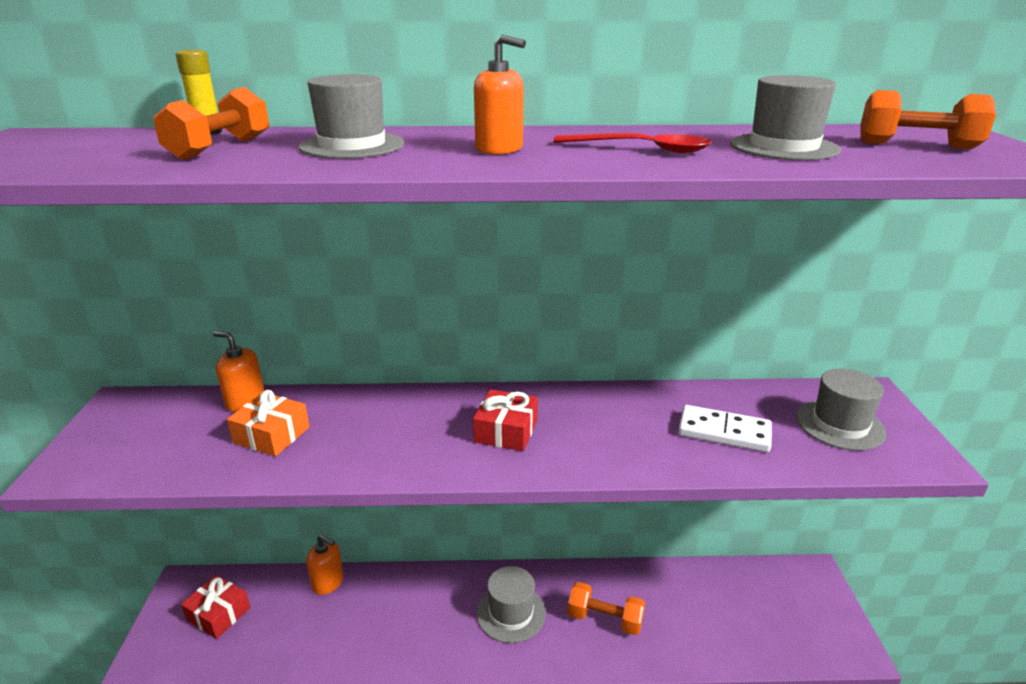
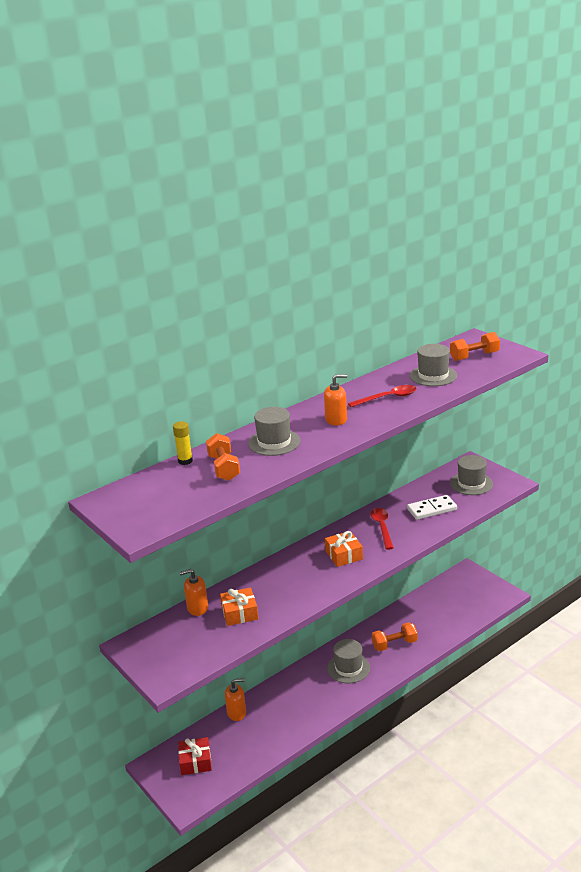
camera: 35 degrees left, 0 degrees up
(506, 431) = (344, 555): red gift -> orange gift
(612, 420) = (382, 527): none -> red spoon

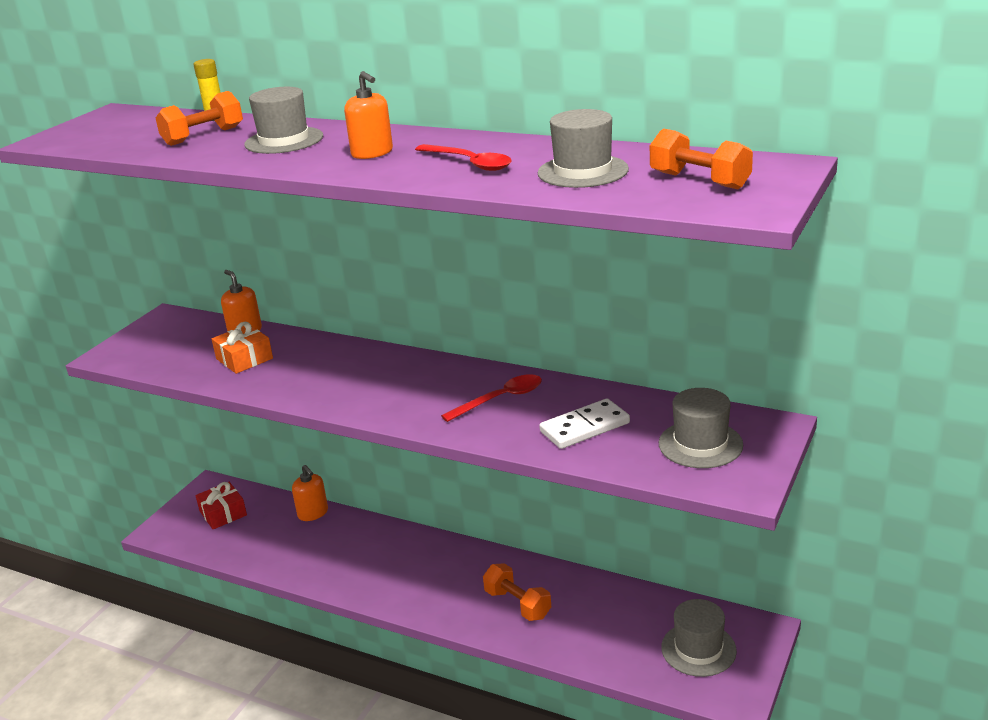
camera: 65 degrees right, 0 degrees up
(344, 555) = (409, 390): orange gift -> none
(348, 668) = (441, 576): grey hat -> grey hat (698, 649)
(432, 509) = (585, 427): white domino -> white domino turned 75 degrees counterclockwise

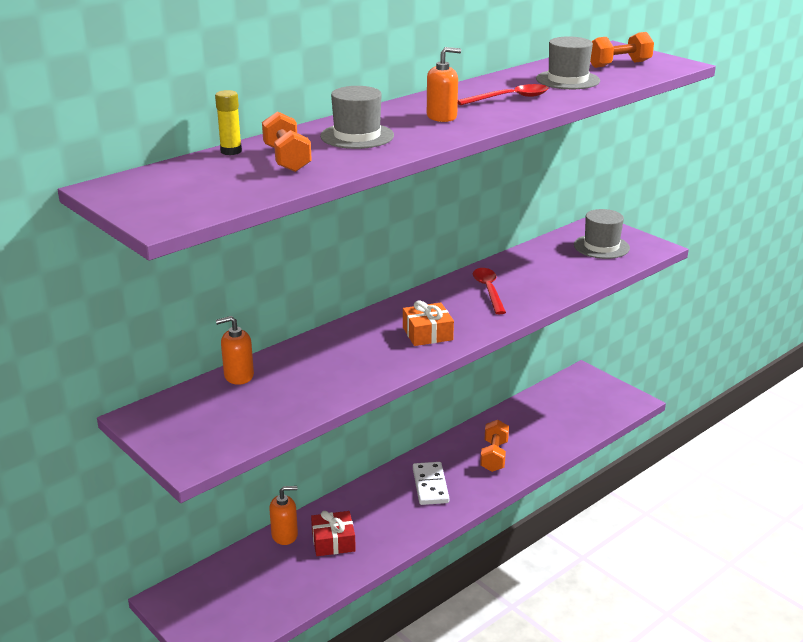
camera: 70 degrees left, 0 degrees up
(223, 513) = (227, 595): red gift -> red gift (333, 541)
(244, 358) = (298, 382): orange gift -> orange gift (427, 333)
(517, 604) = (494, 456): orange dumbbell -> orange dumbbell turned 60 degrees counterclockwise
(585, 427) = (552, 272): white domino -> white domino (430, 485)
(698, 649) = (586, 400): grey hat -> none

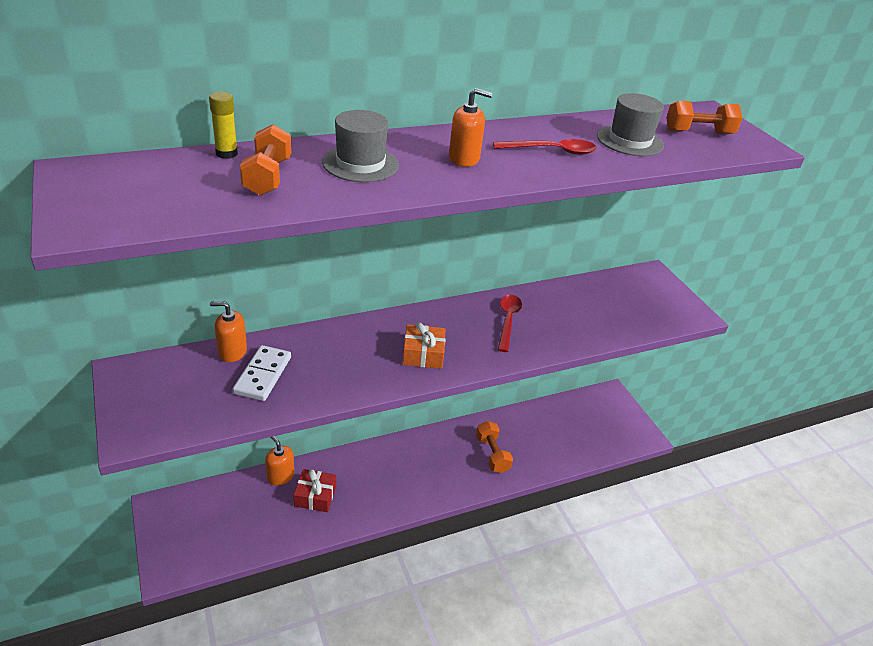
camera: 15 degrees right, 10 degrees up
(284, 535) = (280, 476): orange soap dispenser -> orange soap dispenser turned 135 degrees counterclockwise
(430, 485) = (423, 467): white domino -> white domino (263, 375)
(494, 456) = (492, 454): orange dumbbell -> orange dumbbell turned 45 degrees counterclockwise
(601, 246) = (643, 300): grey hat -> none

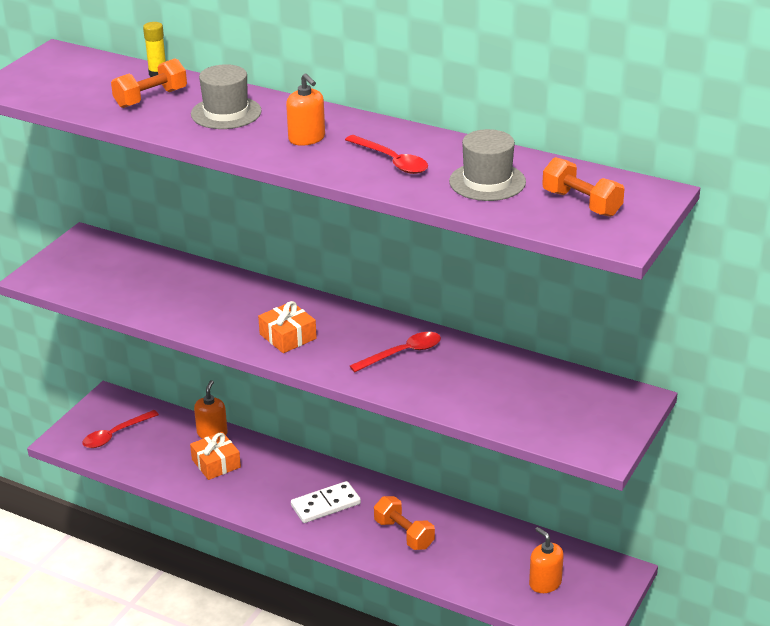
camera: 55 degrees right, 5 degrees down
(207, 531) = (115, 435): none -> red spoon
(232, 352) = (164, 261): orange soap dispenser -> orange soap dispenser (545, 583)
(263, 375) = (158, 287): white domino -> white domino (325, 505)
(315, 496) = (216, 463): red gift -> orange gift
(492, 454) = (404, 534): orange dumbbell -> orange dumbbell turned 75 degrees counterclockwise

